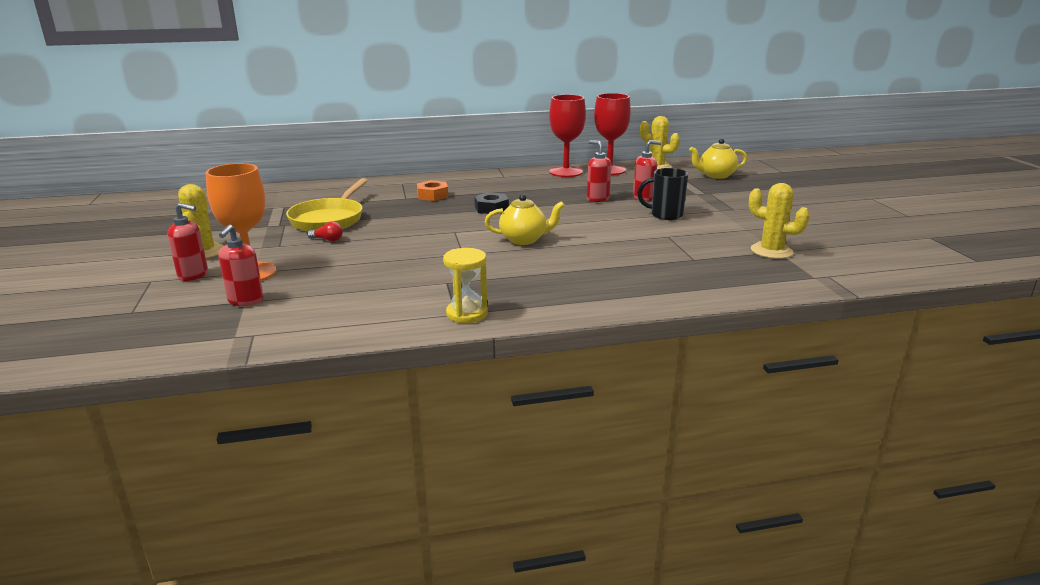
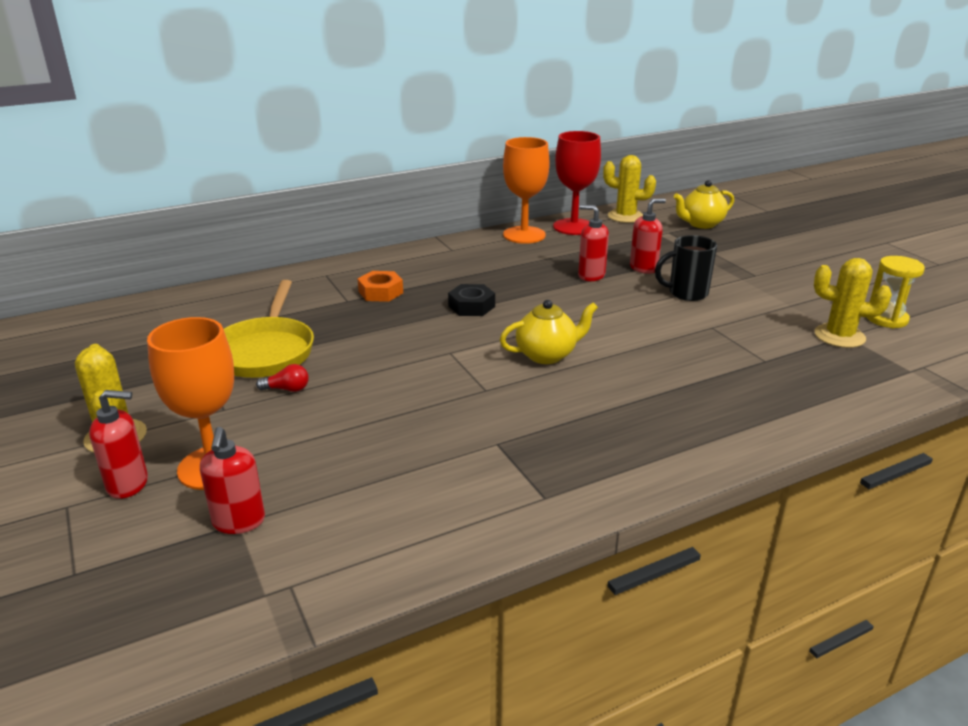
camera: 15 degrees left, 5 degrees up
(467, 314) = (559, 495): yellow hourglass -> yellow hourglass (886, 319)
(566, 172) = (524, 235): red goblet -> orange goblet

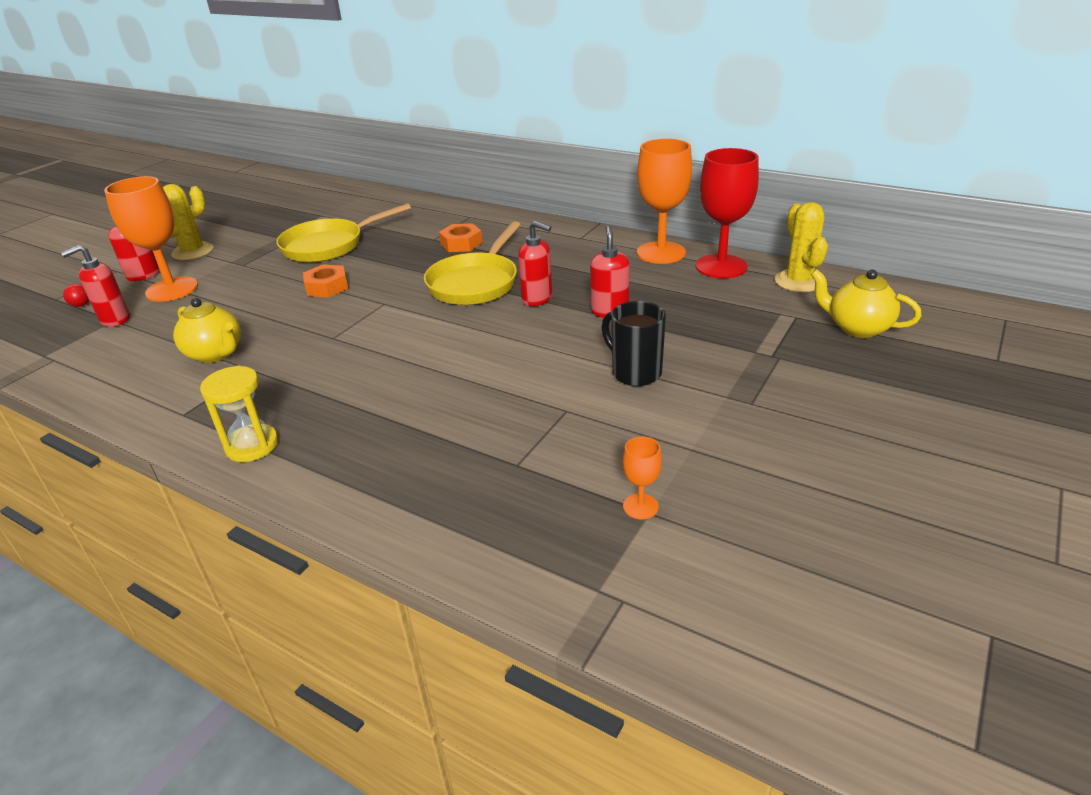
camera: 60 degrees right, 5 degrees up
(287, 389) = (281, 272): red light bulb -> red light bulb (80, 302)
(370, 371) = (327, 287): none -> orange nut
(471, 306) = (475, 283): black nut -> yellow pan
(547, 355) = (416, 343): yellow teapot -> yellow teapot (216, 354)
(643, 268) = (668, 331): red soap dispenser -> red soap dispenser (537, 299)
(839, 336) = (640, 506): yellow cactus -> orange goblet
(886, 319) = (745, 539): yellow hourglass -> yellow hourglass (252, 445)

